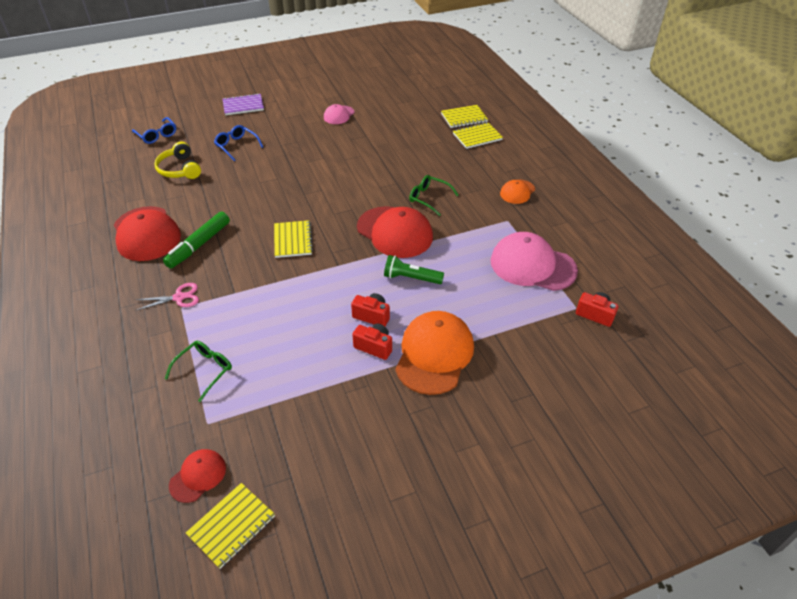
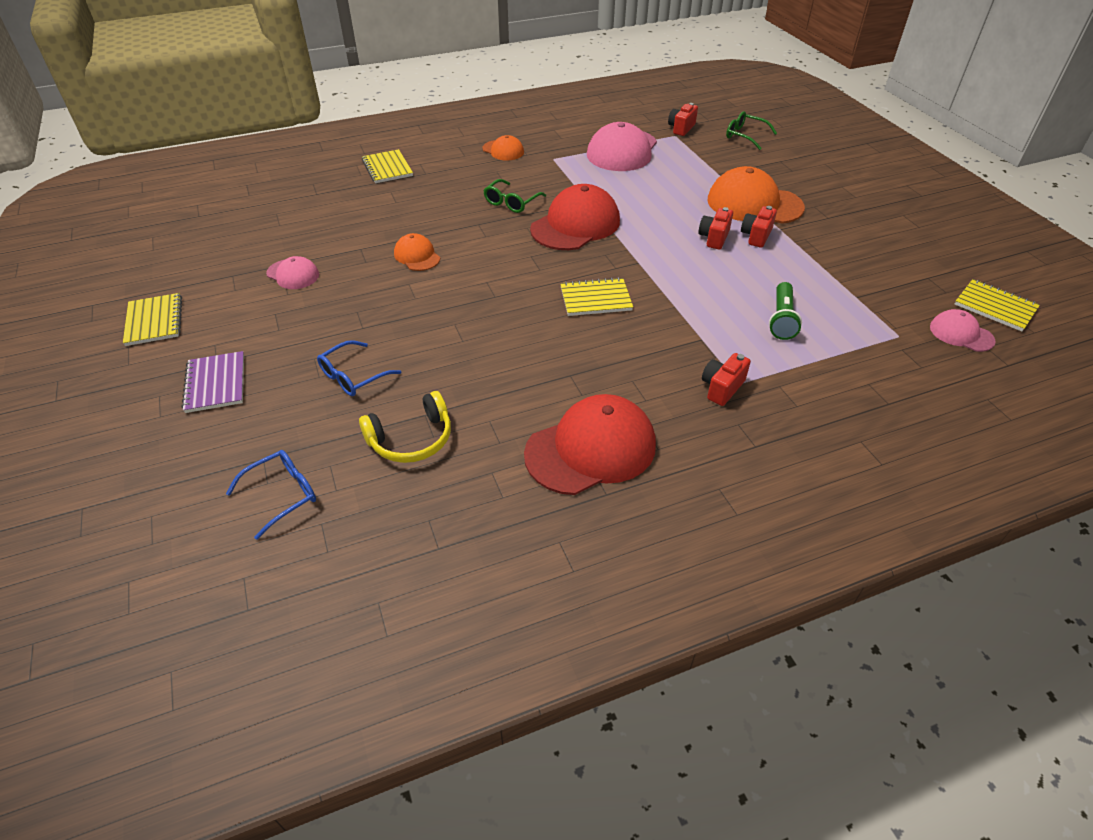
camera: 90 degrees left, 0 degrees up
(179, 297) = (722, 388): pink scissors -> red camera
(198, 476) = (961, 334): red cap -> pink cap
(199, 245) = (613, 384): green marker -> none
(204, 370) = (832, 347): green glasses -> green glasses (745, 136)
(355, 158) = (417, 256): none -> orange cap
(411, 278) = (651, 215): green flashlight -> green flashlight (781, 319)
(464, 118) = (339, 175): yellow notebook -> yellow notebook (154, 321)

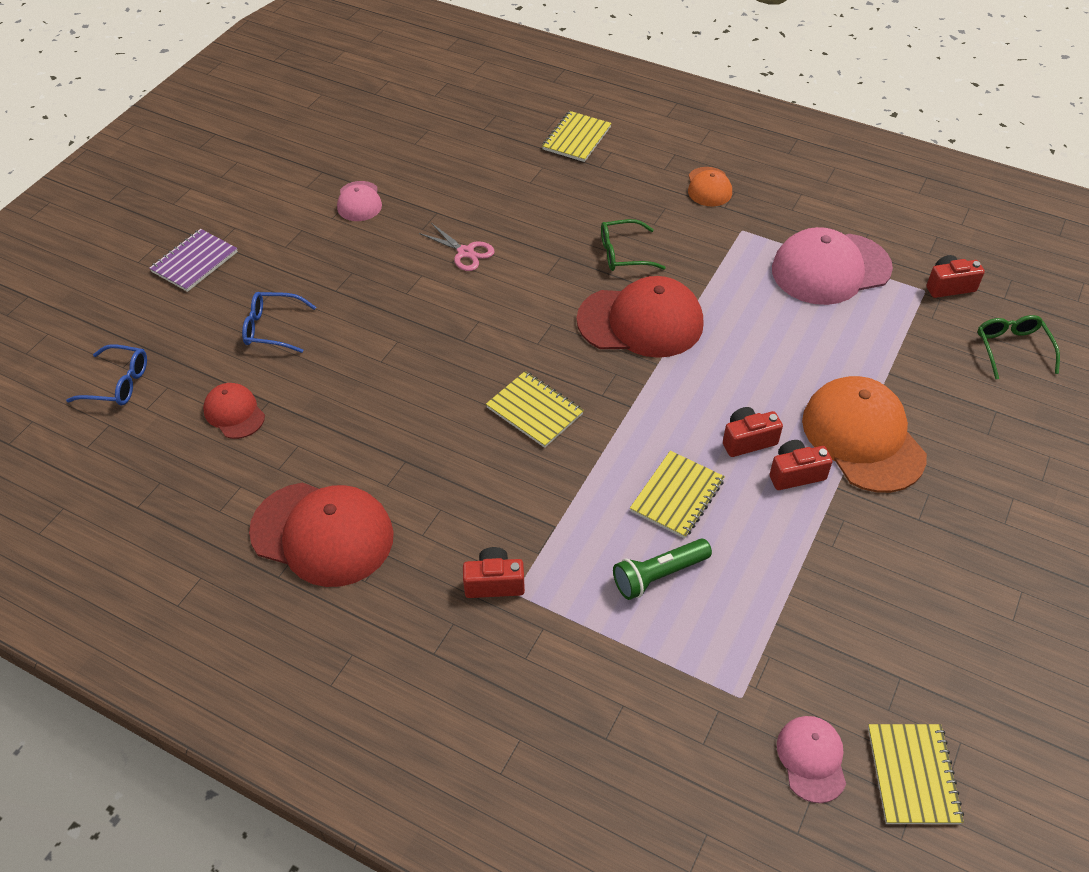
camera: 50 degrees right, 5 degrees up
(154, 321) = (229, 177): yellow notebook -> yellow notebook (677, 496)
(411, 439) = (234, 413): yellow headphones -> red cap
(417, 256) = (465, 252): orange cap -> pink scissors

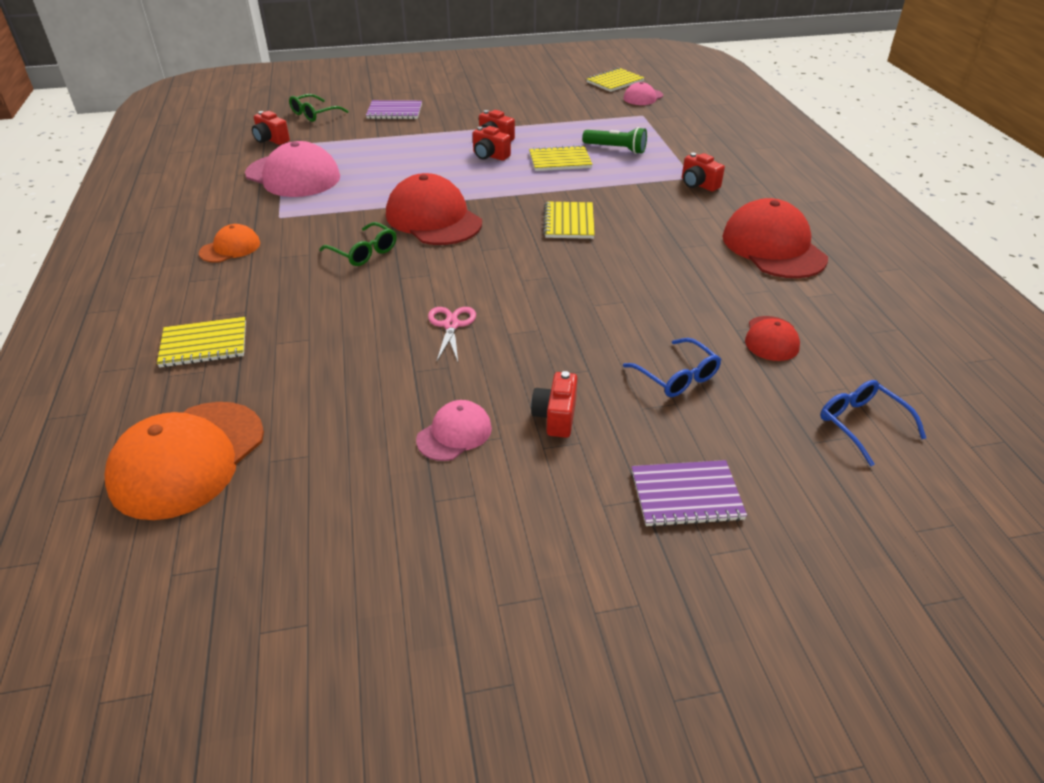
camera: 130 degrees left, 10 degrees down
(316, 249) = (556, 417): none -> red camera
(862, 437) = (441, 131): orange cap -> orange cap (188, 459)
(967, 424) = (394, 112): none -> purple notebook

